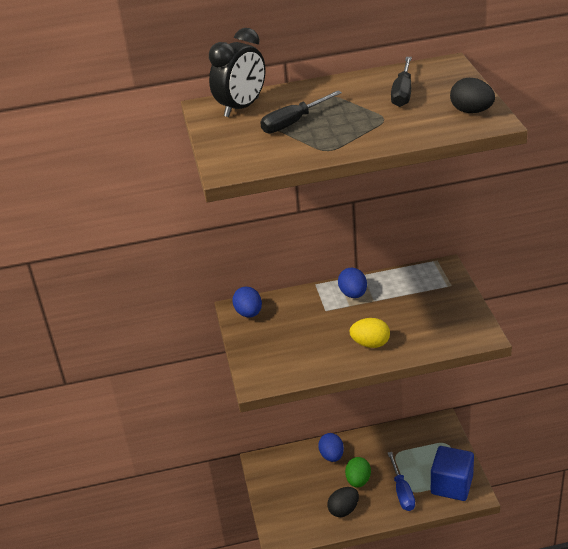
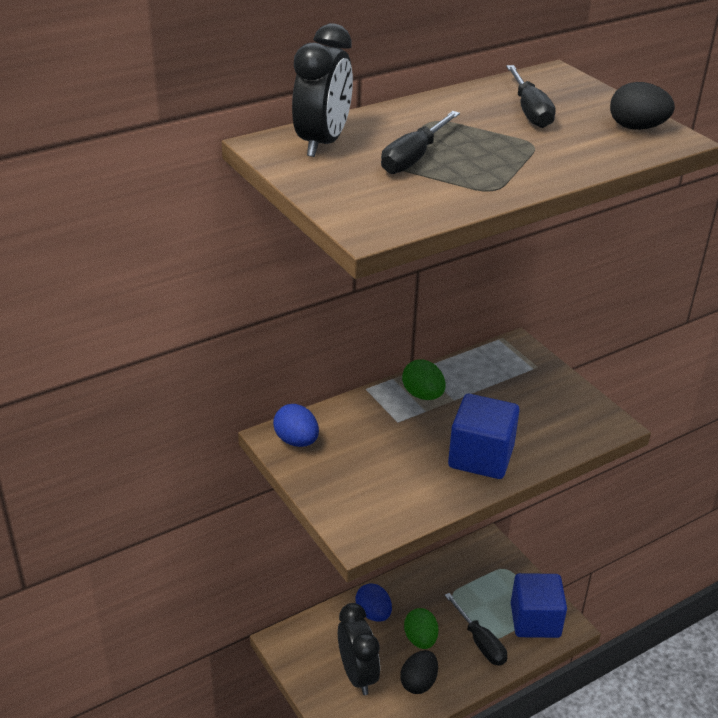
camera: 25 degrees left, 0 degrees up
(302, 495) = (357, 675): none -> black clock
(353, 294) = (423, 395): blue egg -> green egg
(370, 344) = (481, 457): yellow egg -> blue cube
(402, 492) = (480, 642): blue screwdriver -> black screwdriver

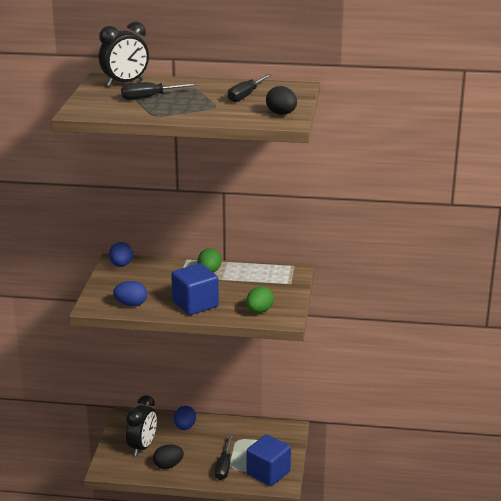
camera: 40 degrees right, 10 degrees down
(404, 501) = (131, 304): none -> blue egg
(420, 639) = (194, 449): green egg -> green egg (259, 311)

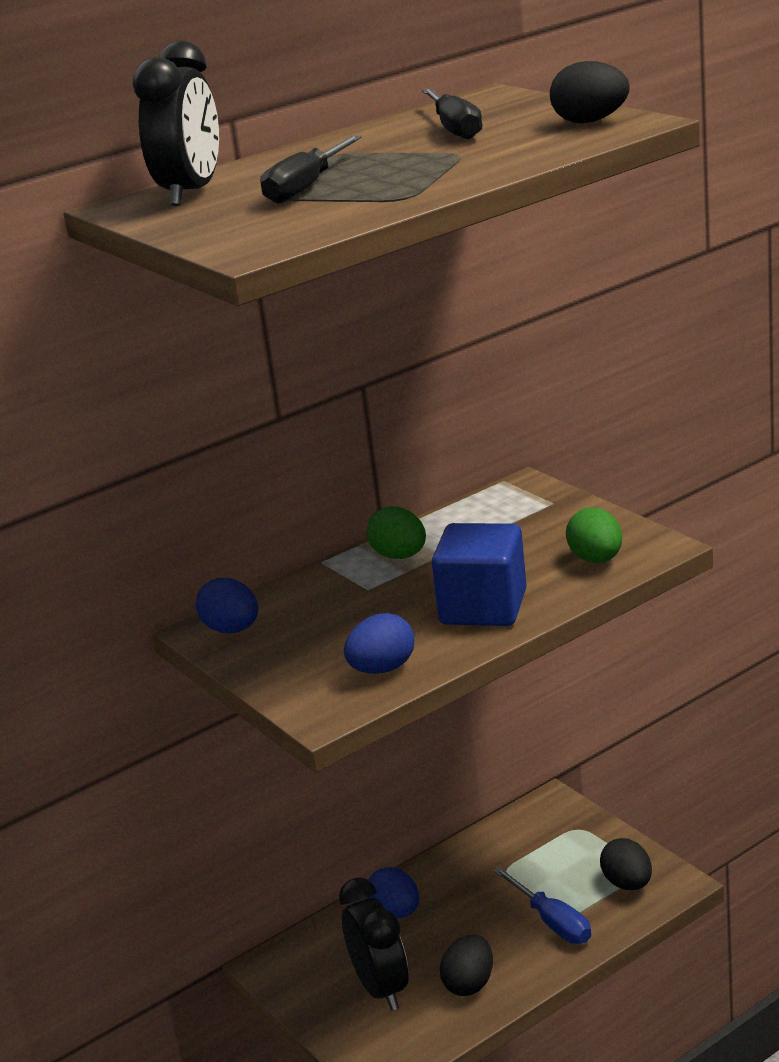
camera: 40 degrees left, 0 degrees up
(224, 466) = (552, 922): black screwdriver -> blue screwdriver
(268, 473) = (627, 884): blue cube -> black egg

